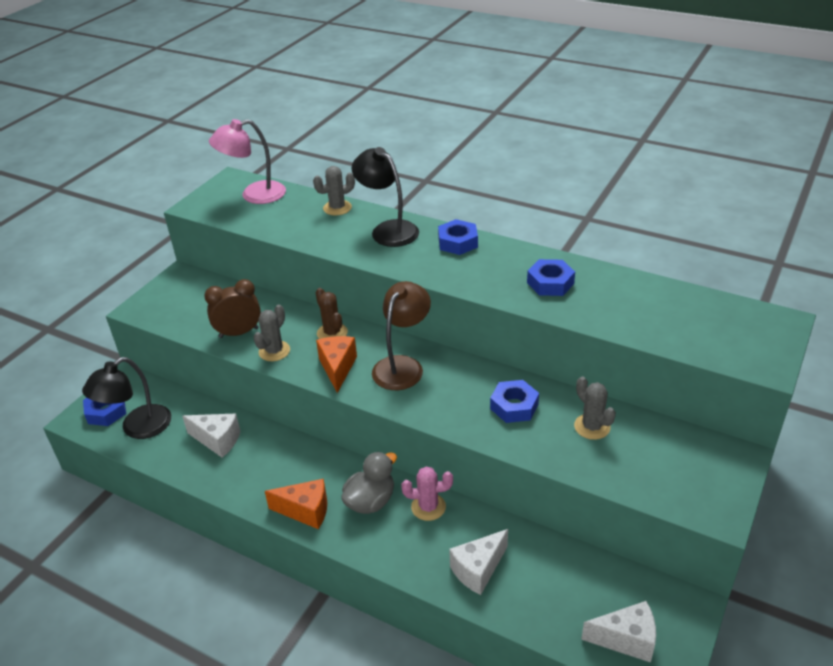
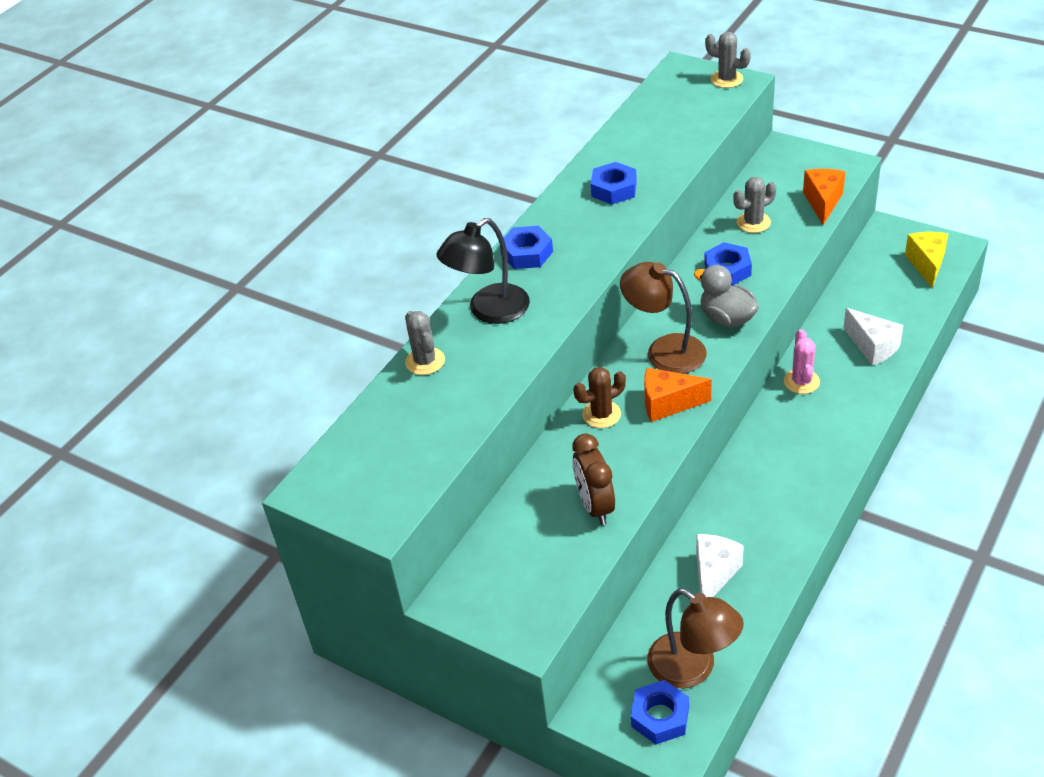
camera: 85 degrees left, 5 degrees up
(138, 428) = (693, 669): black lamp -> brown lamp
(254, 195) = (366, 454): pink lamp -> none
(274, 351) = (634, 465): grey cactus -> grey cactus (726, 79)
(306, 511) = (817, 477): orange cheese -> orange cheese (823, 202)
(370, 501) = (798, 425): grey duck -> grey duck (727, 318)
(626, 639) = (926, 264): white cheese -> yellow cheese

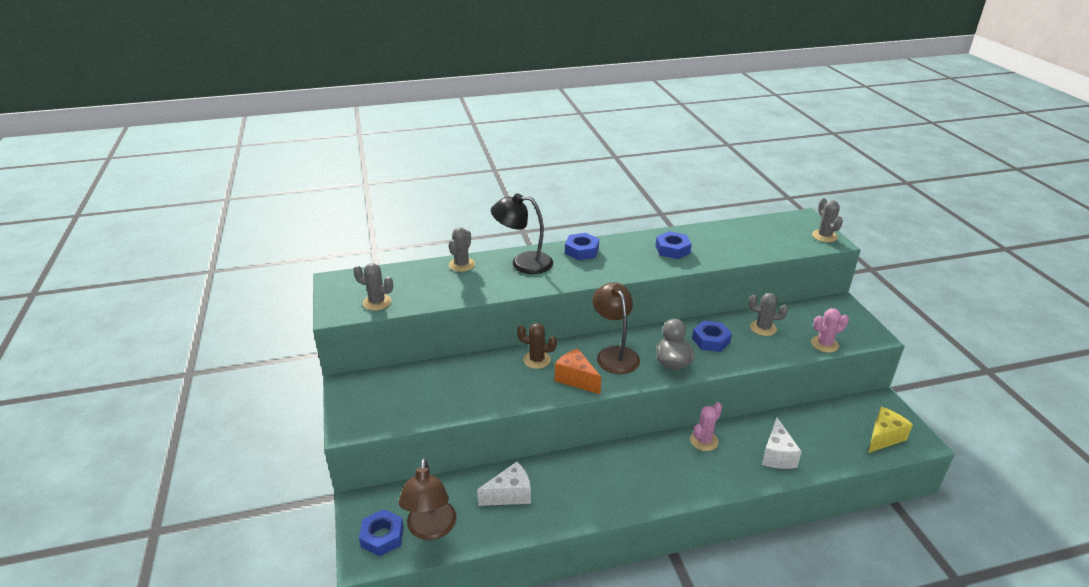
camera: 40 degrees right, 10 degrees down
(407, 474) = (377, 302): none -> grey cactus
(595, 506) = (467, 397): brown clock -> none
(823, 202) = (824, 344): orange cheese -> pink cactus

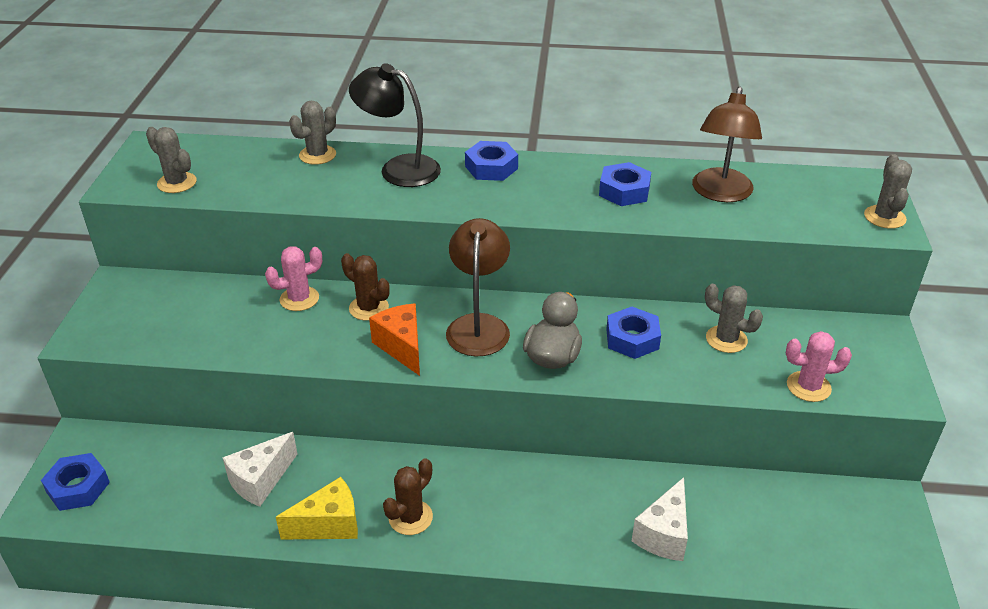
camera: 20 degrees right, 5 degrees up
(431, 529) = (138, 496): brown lamp -> brown lamp (720, 193)
(510, 495) = (260, 480): white cheese -> white cheese turned 135 degrees clockwise
(623, 489) = (410, 517): none -> brown cactus
(704, 441) = (568, 483): pink cactus -> pink cactus (299, 299)
(883, 437) = (855, 556): yellow cheese -> yellow cheese (329, 524)

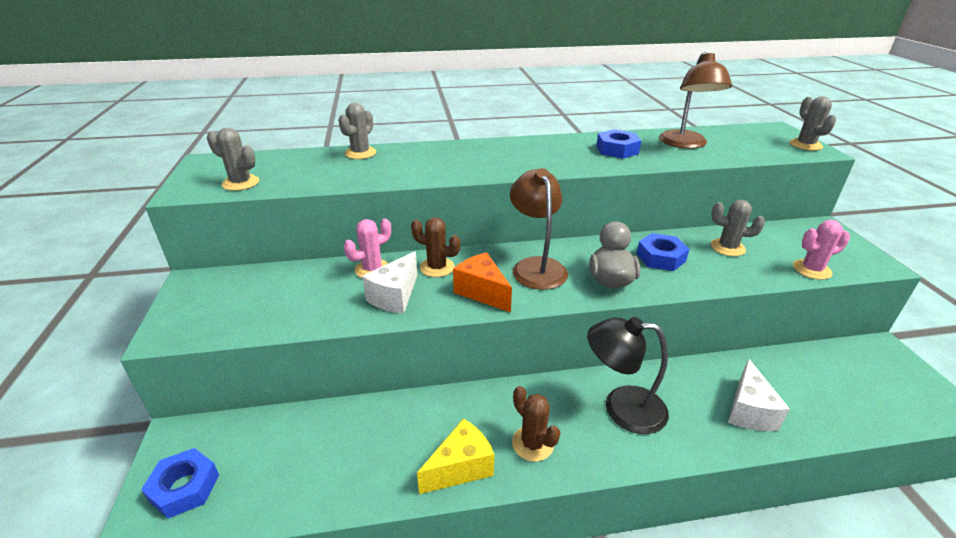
camera: 15 degrees left, 5 degrees down
(260, 480) = (377, 439): white cheese -> white cheese (395, 296)
(399, 168) = (434, 154): black lamp -> black lamp (622, 408)
(410, 517) = (532, 443): brown cactus -> brown cactus turned 60 degrees counterclockwise
(491, 167) = (507, 147): blue nut -> none

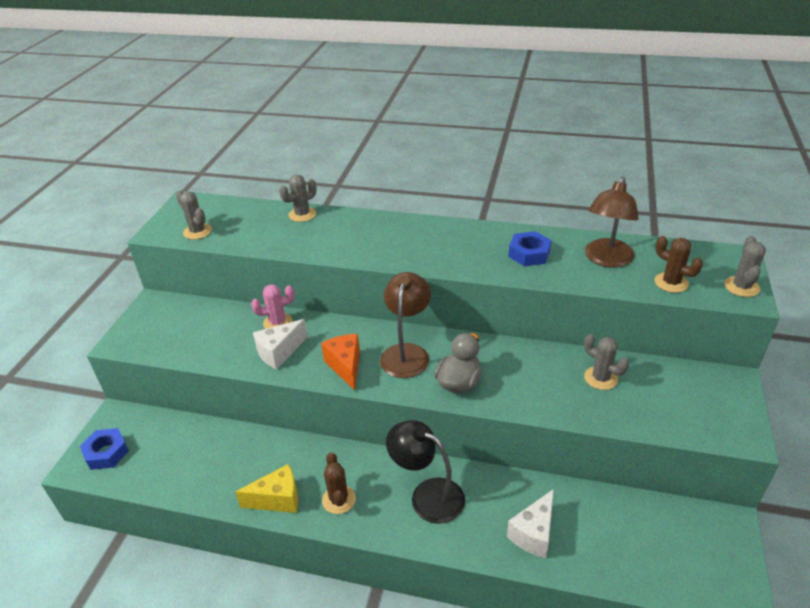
camera: 25 degrees right, 5 degrees up
(437, 267) = (327, 333): brown cactus -> brown cactus (671, 283)
(660, 257) = (524, 372): blue nut -> none
(811, 270) = (663, 424): pink cactus -> none

